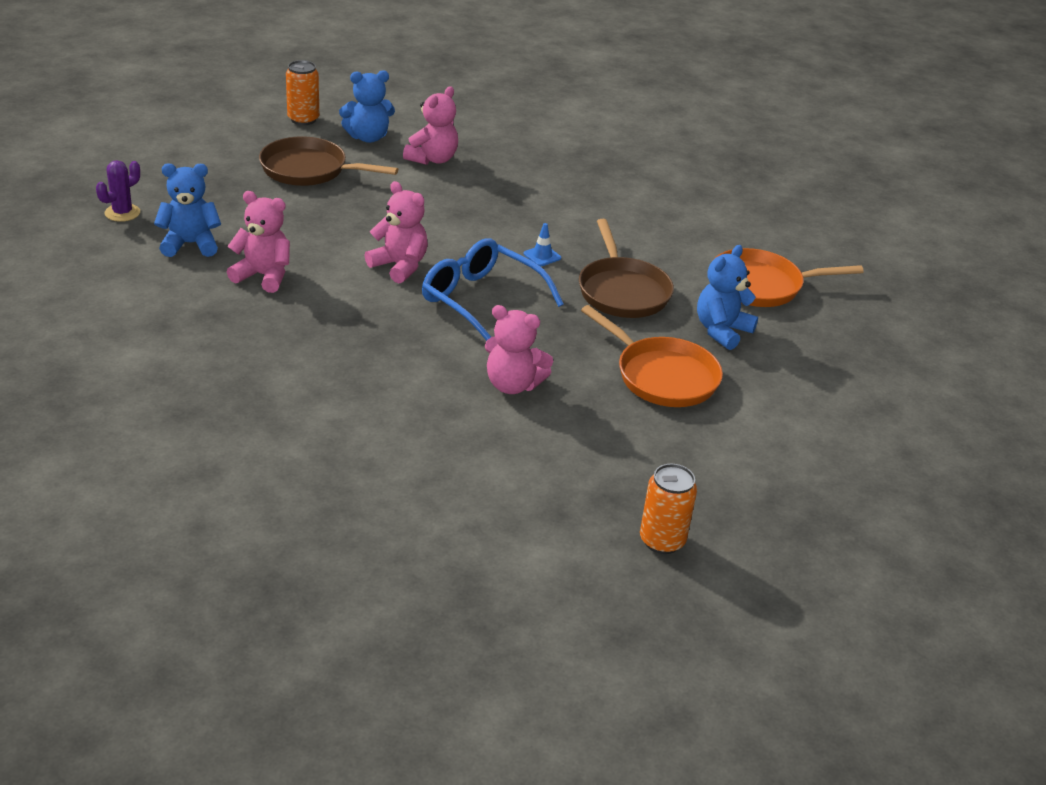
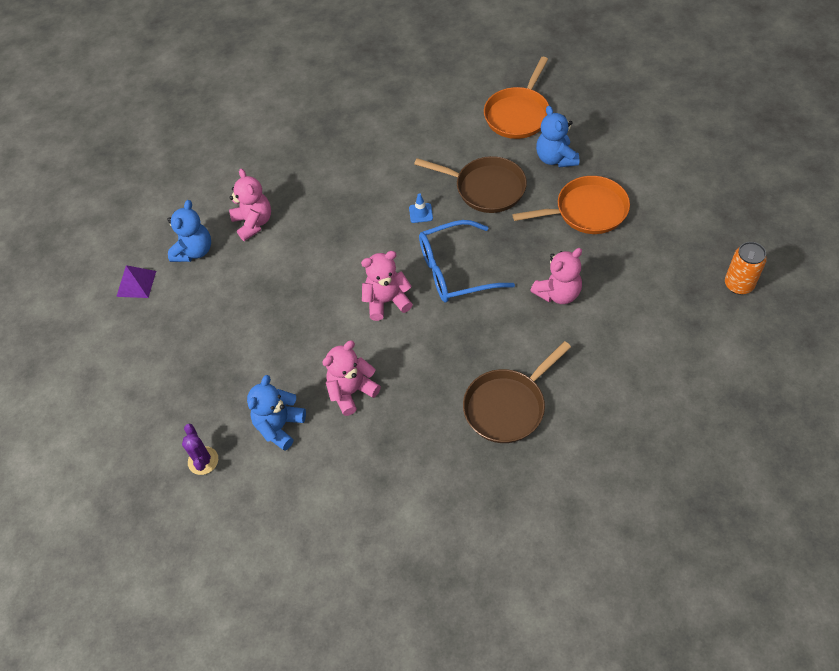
camera: 50 degrees left, 20 degrees up
(303, 119) = (136, 283): orange can -> purple pyramid
(309, 170) = (218, 308): brown pan -> brown pan (507, 406)

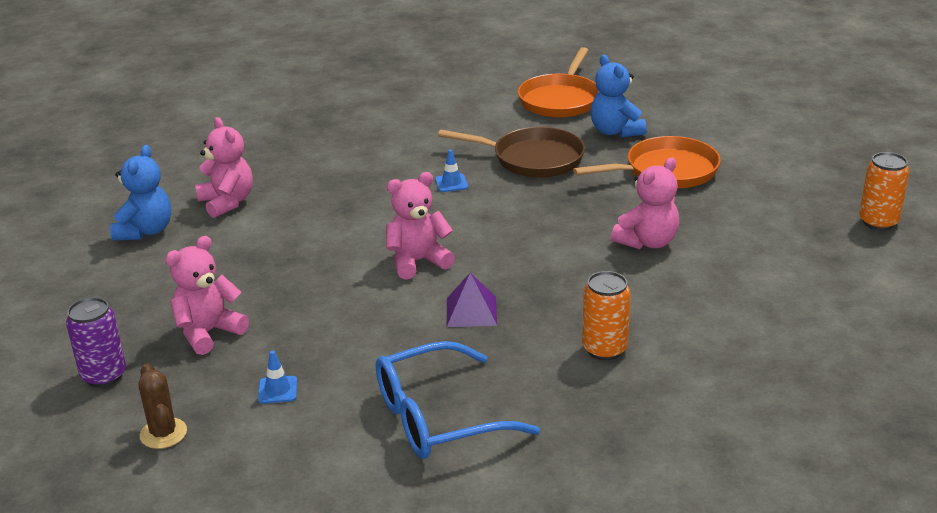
camera: 10 degrees left, 25 degrees down
(136, 283) = (62, 264): purple pyramid -> purple pyramid (471, 311)
(165, 401) = (104, 375): none -> purple can
(203, 461) = (163, 433): purple cactus -> brown cactus
(279, 426) = (277, 390): blue teddy bear -> blue traffic cone
(351, 391) = (380, 349): pink teddy bear -> pink teddy bear (208, 332)
(455, 270) = (506, 229): blue glasses -> blue glasses (438, 418)
(507, 406) = (604, 349): brown pan -> orange can

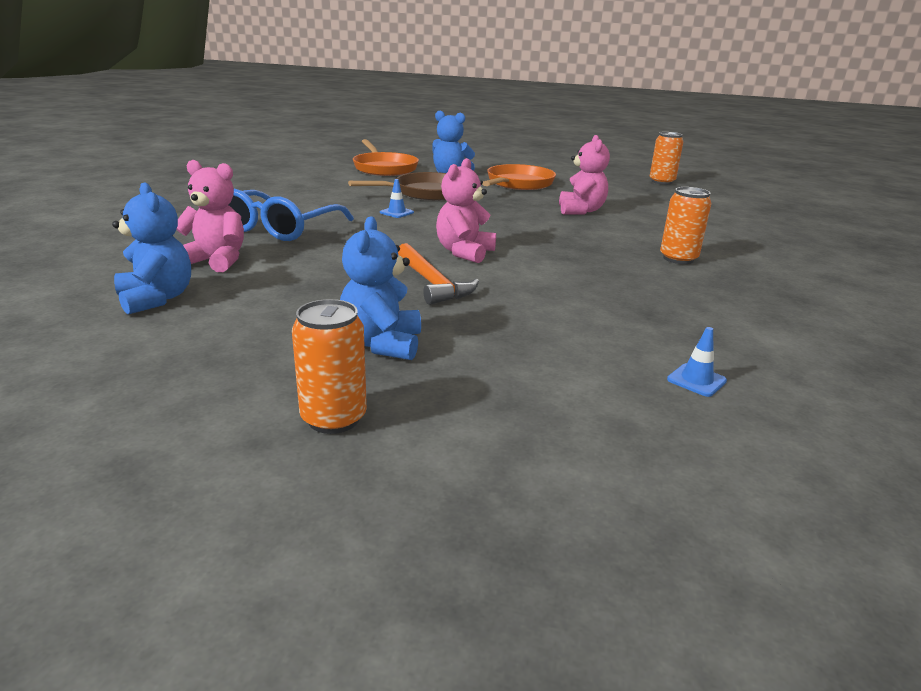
camera: 45 degrees left, 5 degrees down
(104, 375) = (334, 418): purple can -> orange can
(163, 433) = (504, 434): brown cactus -> none
(208, 332) = (382, 344): pink teddy bear -> blue teddy bear
(277, 390) = (534, 357): blue traffic cone -> blue traffic cone (696, 380)
(333, 288) = (432, 283): none -> orange hammer
(438, 418) = (681, 325): blue glasses -> blue glasses (279, 228)
(471, 311) = (561, 266): purple pyramid -> none

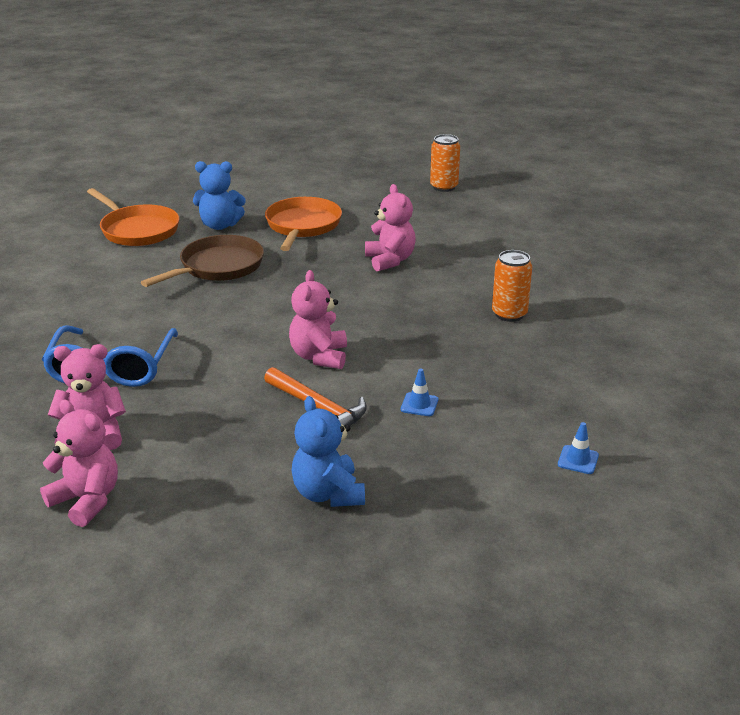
camera: 20 degrees left, 5 degrees up
(157, 299) = (87, 500): blue teddy bear -> pink teddy bear
(334, 418) = (347, 577): orange can -> none
(396, 212) = (211, 310): blue traffic cone -> blue traffic cone (419, 404)

